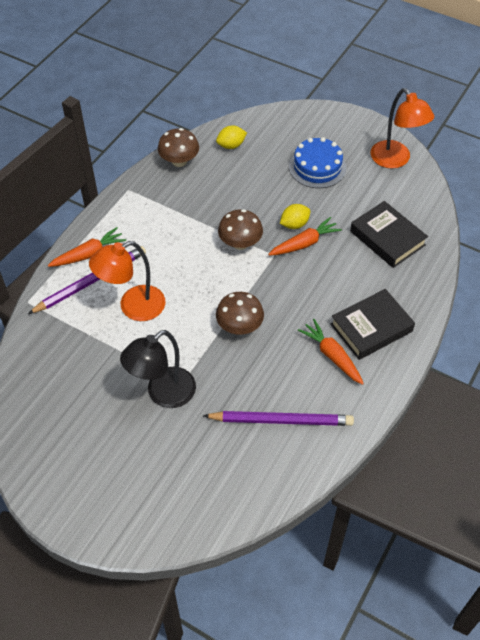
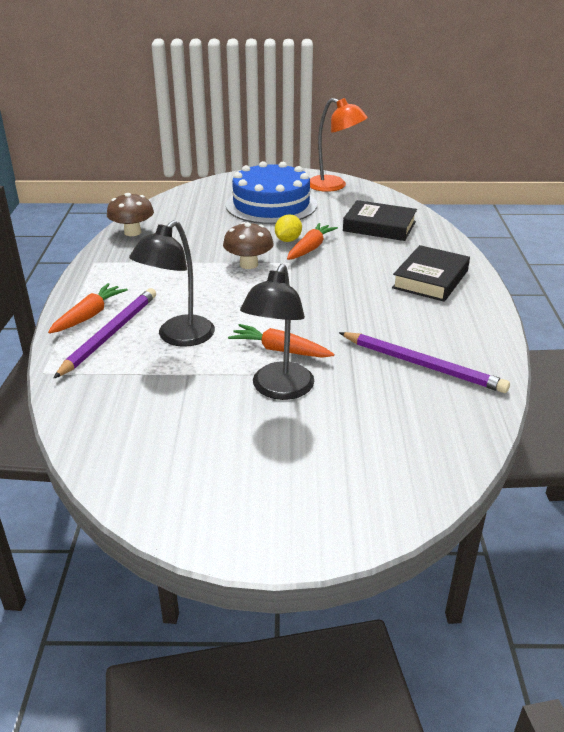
camera: 30 degrees left, 20 degrees down
(133, 307) = (178, 337): orange lamp -> black lamp
(231, 145) = (176, 211): yellow lemon -> none
(239, 326) = (307, 316): brown mushroom -> none
(281, 420) = (422, 365): purple pencil -> purple pencil turned 60 degrees clockwise
(317, 167) = (271, 204): blue cake -> blue cake, size x1.54
(332, 356) = (418, 307): orange carrot -> orange carrot (280, 350)

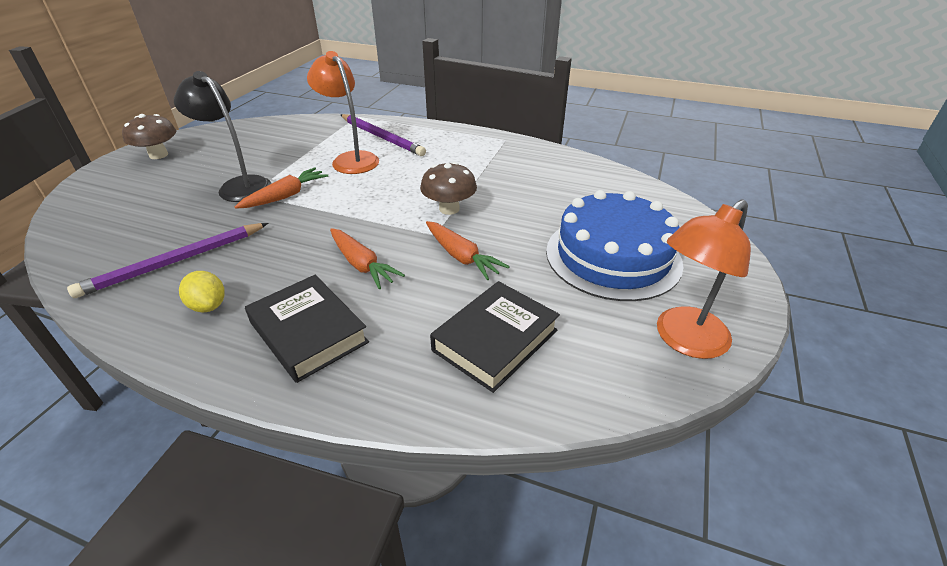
camera: 110 degrees right, 5 degrees up
(89, 316) = (415, 132): orange carrot -> orange carrot (361, 264)
(132, 232) = (561, 160): brown mushroom -> brown mushroom (158, 155)
(178, 337) = (351, 159): black lamp -> orange lamp
(288, 240) = (493, 245): yellow lemon -> yellow lemon (208, 306)

